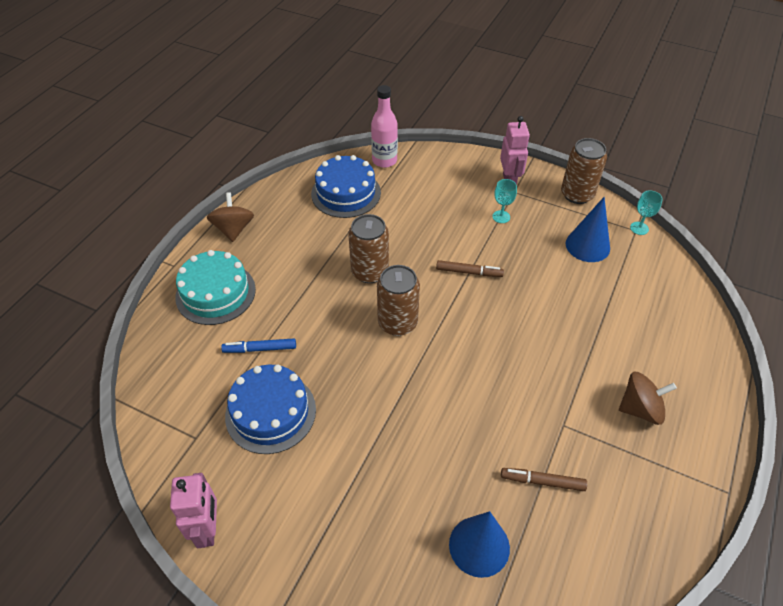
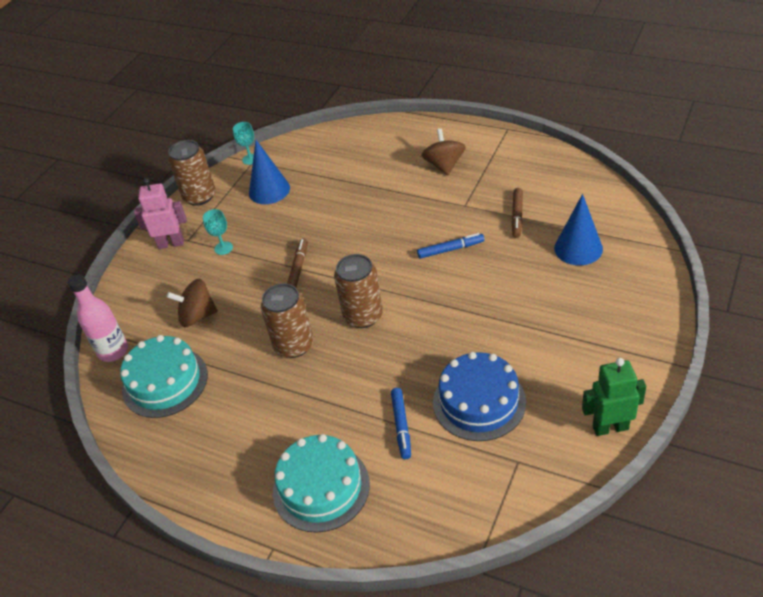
camera: 85 degrees left, 5 degrees down
(208, 529) = (610, 427): pink robot -> green robot
(233, 229) = (213, 491): brown spinning top -> brown spinning top (197, 316)
(346, 193) = (165, 382): blue cake -> turquoise cake
(486, 404) = (450, 249): none -> blue marker

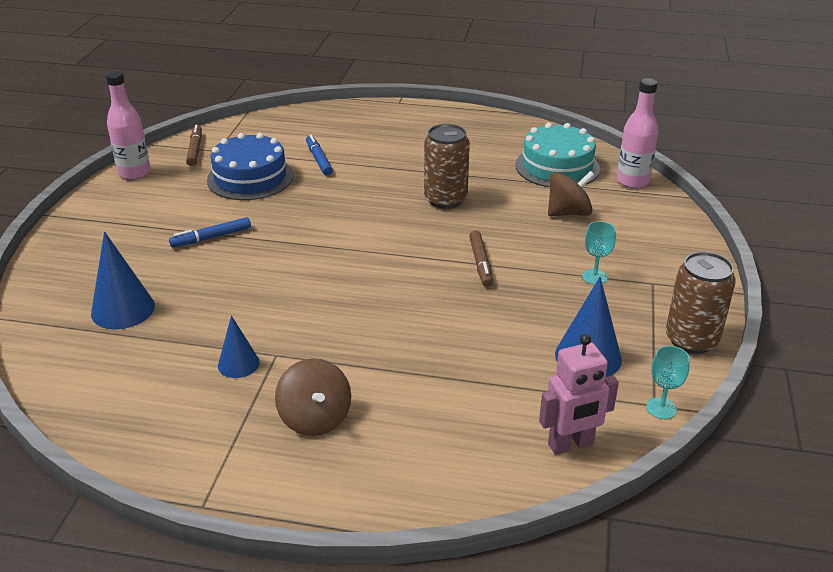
camera: 160 degrees right, 10 degrees down
(171, 243) = (671, 277): pink robot -> pink robot (571, 445)
(321, 487) = (375, 127): turquoise cake -> none
(363, 316) = (381, 226): brown can -> none
(450, 249) = (290, 296): blue marker -> blue marker (211, 238)
(489, 200) = (238, 364): none -> blue cone
(517, 216) = (199, 344): brown marker -> brown marker (195, 150)
(610, 427) = (134, 173): green robot -> pink bottle

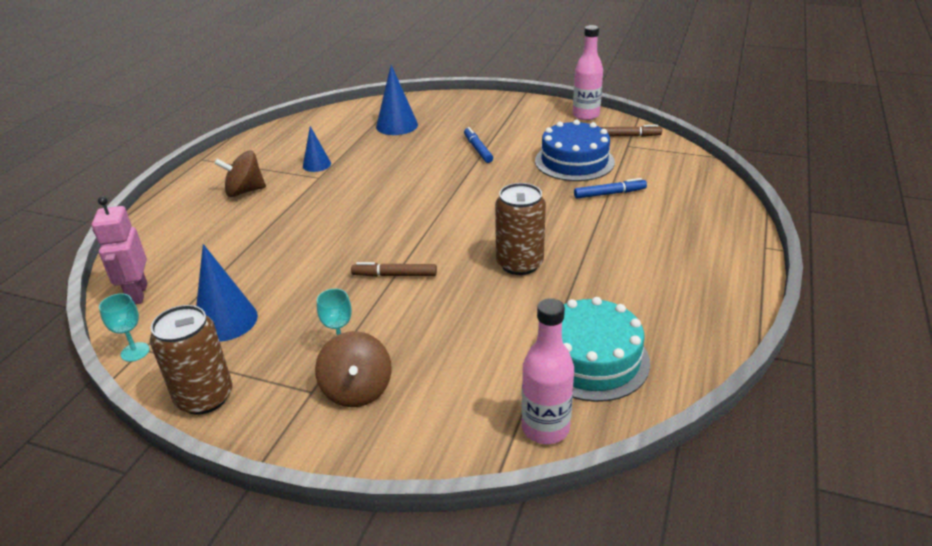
camera: 100 degrees right, 0 degrees up
(568, 213) = (474, 350): brown spinning top -> brown spinning top (357, 389)

